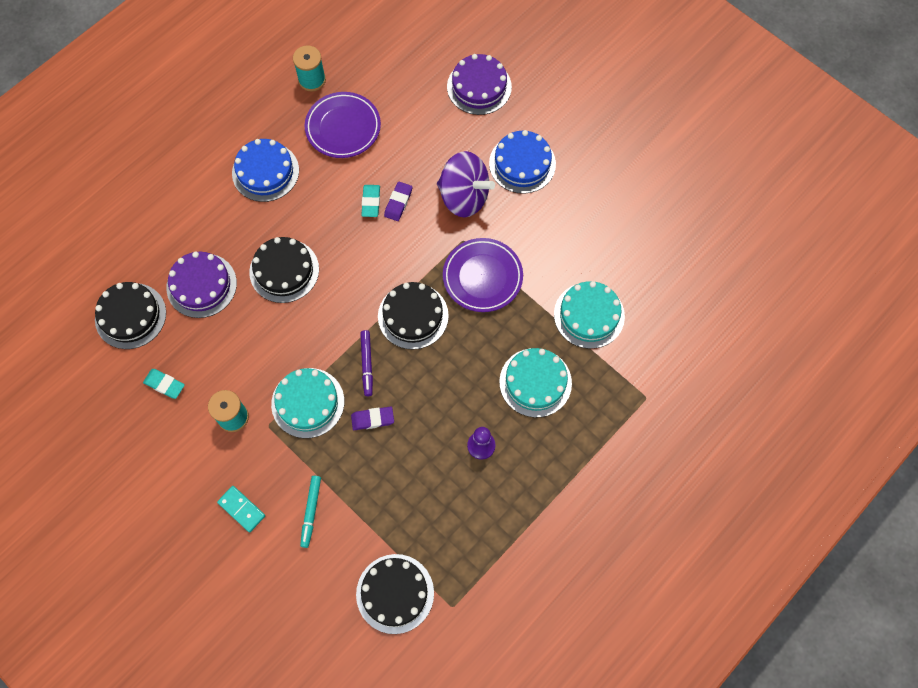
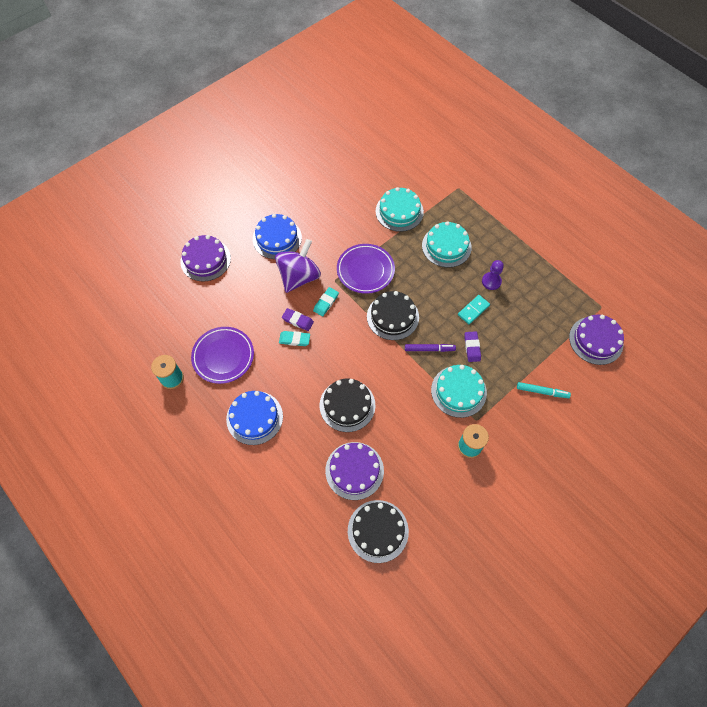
camera: 85 degrees left, 5 degrees down
(164, 384) = (441, 500): turquoise eraser -> turquoise eraser (326, 303)
(241, 509) = (542, 440): turquoise domino -> turquoise domino (473, 310)
(395, 593) = (596, 340): black cake -> purple cake

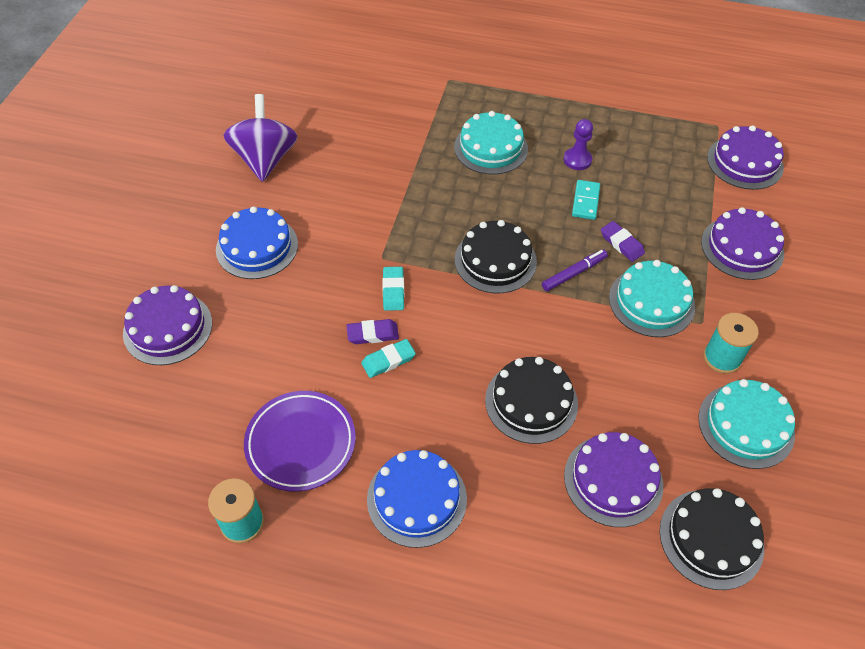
camera: 35 degrees left, 10 degrees down
(299, 277) = (328, 278): purple spinning top -> purple spinning top (265, 159)
(365, 270) = (413, 225): purple plate -> none
(399, 211) = (398, 137): turquoise cake -> turquoise cake (746, 425)
(542, 391) = (742, 248): turquoise marker -> purple cake

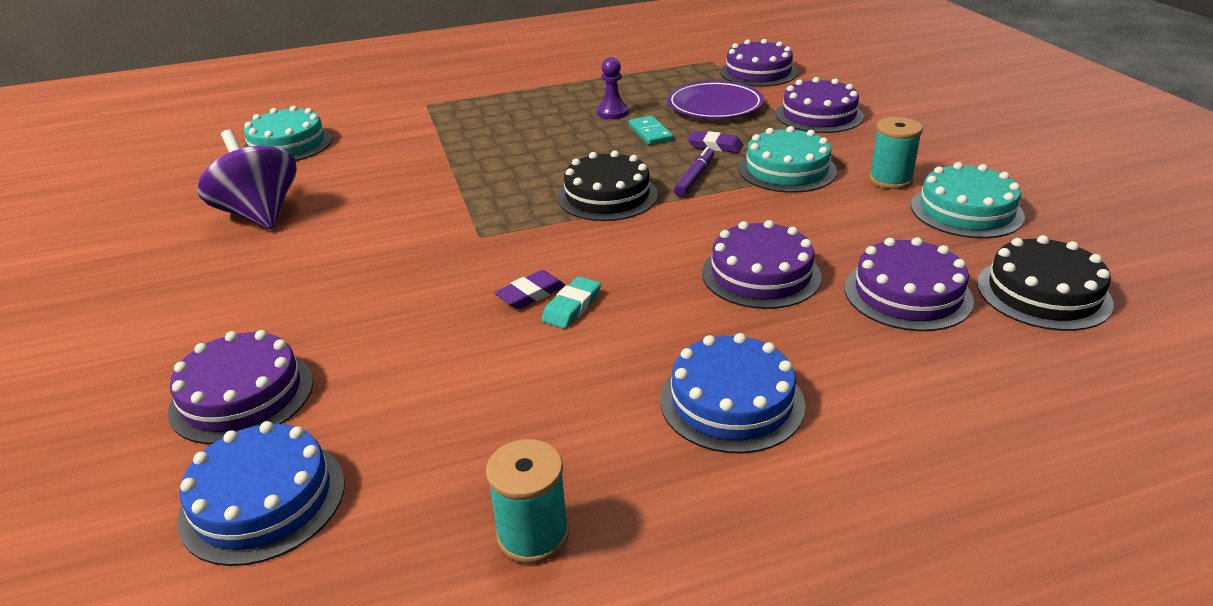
camera: 30 degrees left, 20 degrees down
(257, 247) = (311, 281): blue cake -> blue cake (263, 500)
(301, 443) = (536, 420): purple plate -> purple plate (715, 106)
(393, 291) = (520, 254): turquoise eraser -> none
(491, 148) = (518, 130): turquoise cake -> turquoise cake (287, 144)
(531, 402) = (761, 274): black cake -> purple cake

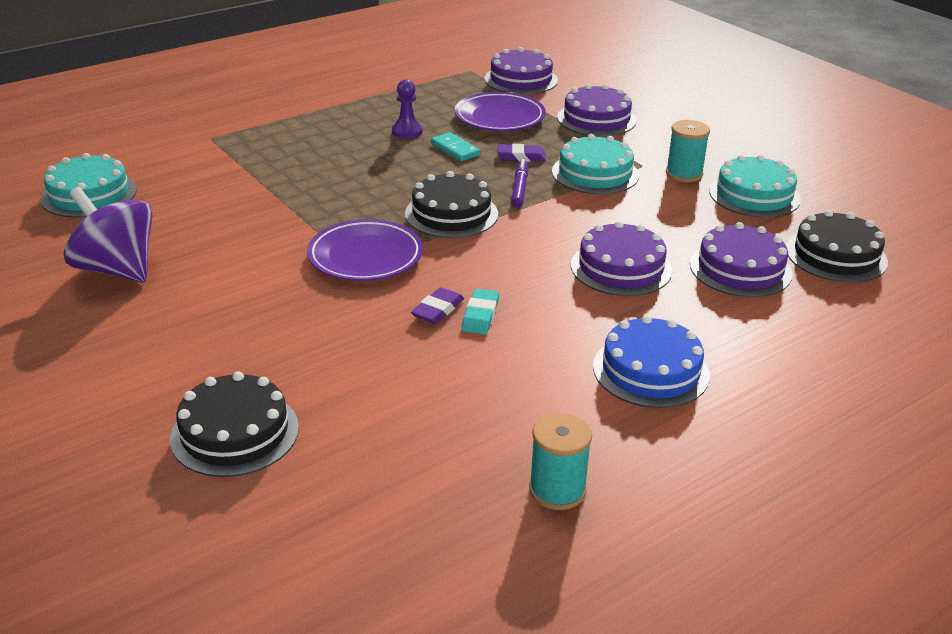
camera: 20 degrees left, 0 degrees up
(242, 395) = (235, 432): purple cake -> black cake
(263, 500) = (320, 508): blue cake -> none
(493, 229) = (365, 256): none -> purple plate

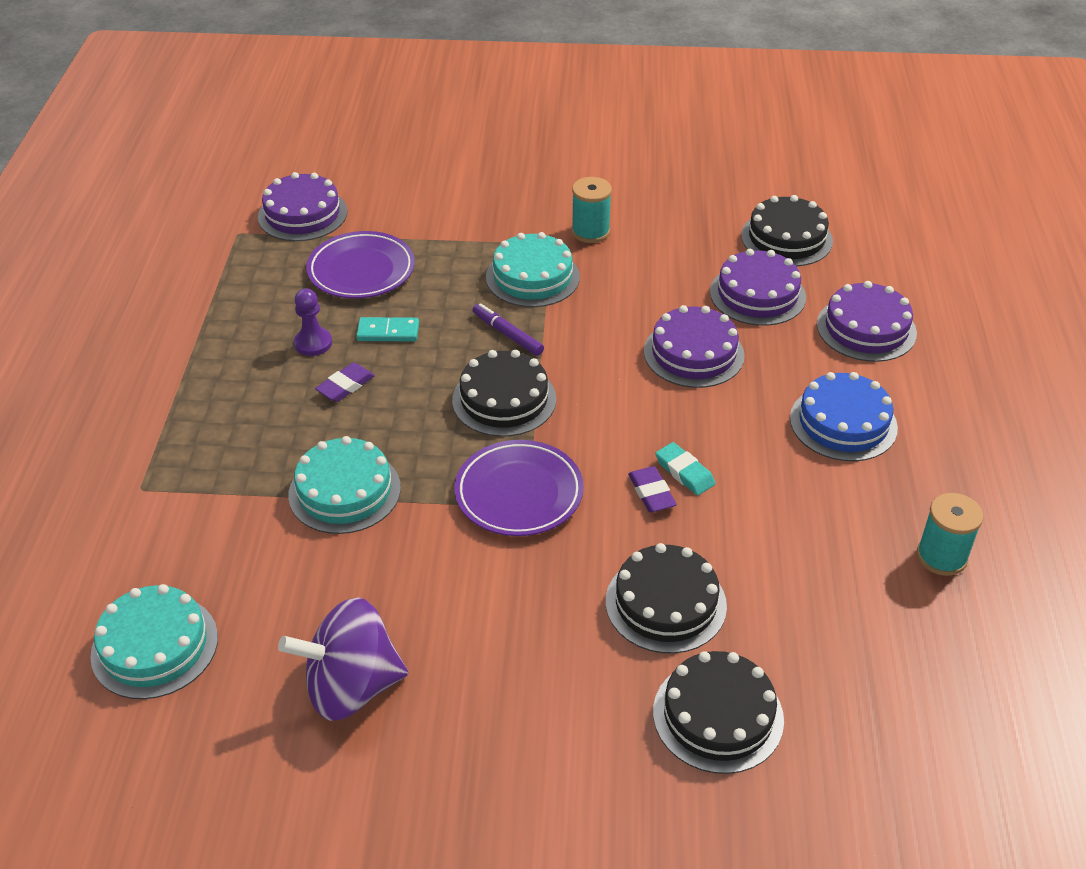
camera: 50 degrees left, 10 degrees up
(327, 362) = (665, 603): none -> black cake
(521, 157) = (452, 301): purple eraser -> purple eraser (345, 386)
(596, 119) = (438, 218): purple cake -> purple cake (866, 328)
(754, 195) = (663, 219): turquoise cake -> turquoise cake (344, 491)

